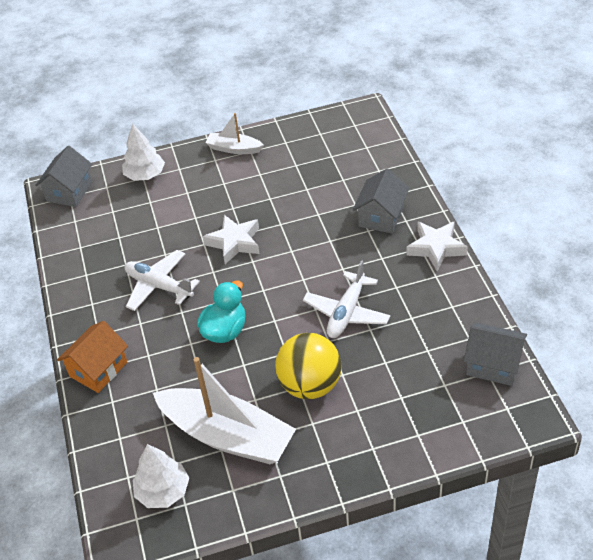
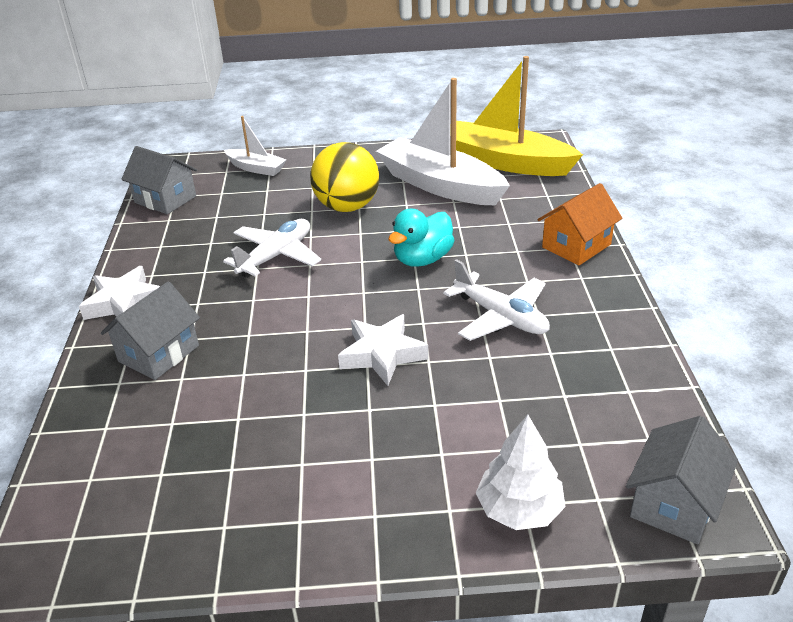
camera: 170 degrees left, 10 degrees down
(163, 491) = (505, 162): white tree -> yellow boat
(234, 149) = (329, 534): white boat -> white boat (256, 168)

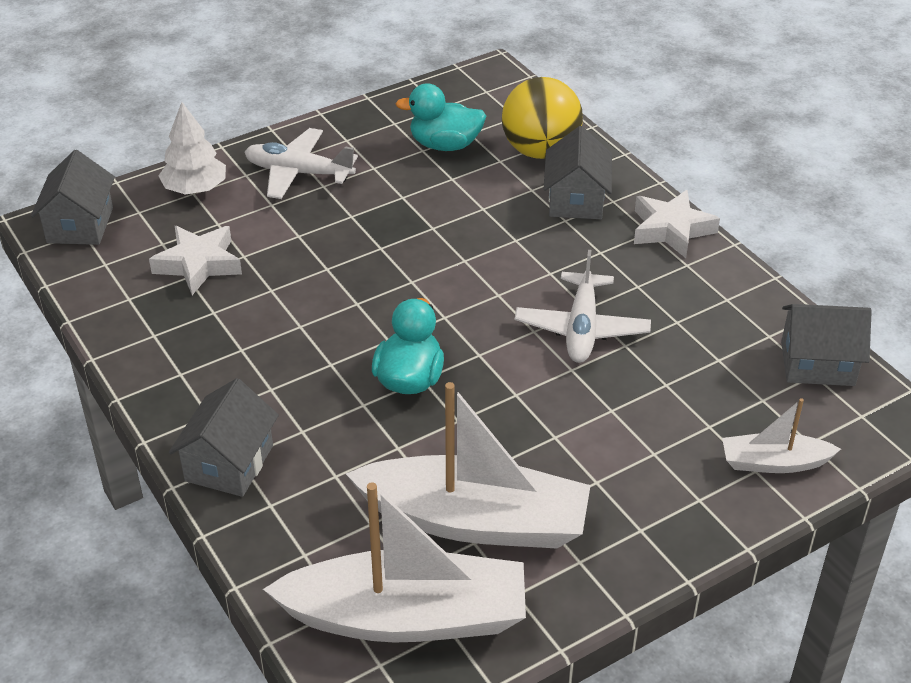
camera: 150 degrees right, 5 degrees up
(202, 466) = (445, 145): none -> turquoise duck
(347, 207) = (570, 431): yellow ball -> yellow ball (540, 151)
(382, 354) = (374, 260): white star -> white star (199, 264)
(500, 317) = (280, 334): white plane -> white plane (298, 173)
(505, 162) = (407, 617): yellow boat -> white boat
(576, 246) = (229, 463): orange house -> grey house

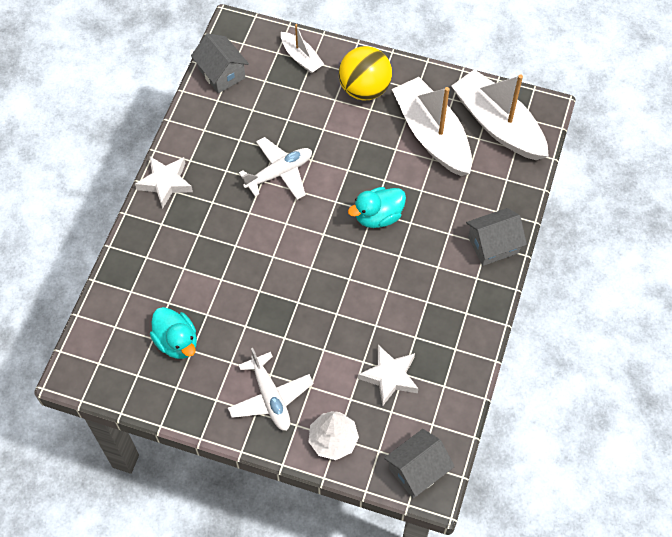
camera: 130 degrees left, 20 degrees up
(540, 151) = (142, 289): yellow ball -> yellow ball (364, 89)
(576, 200) = (175, 241): grey house -> none

